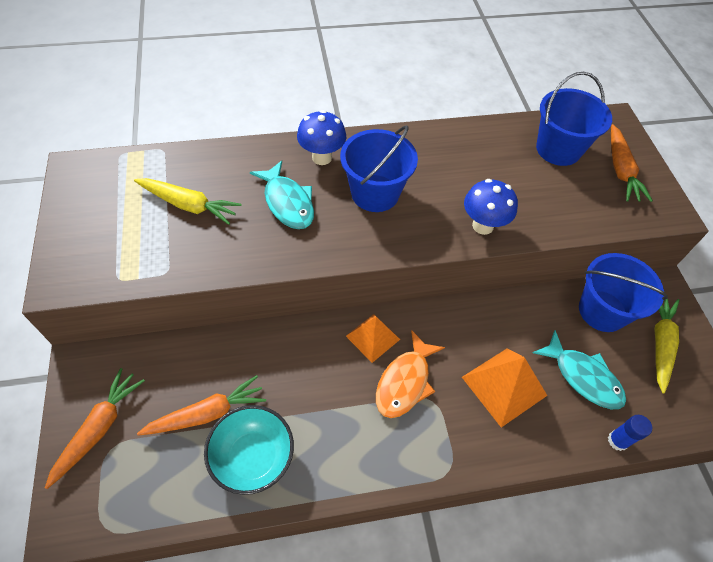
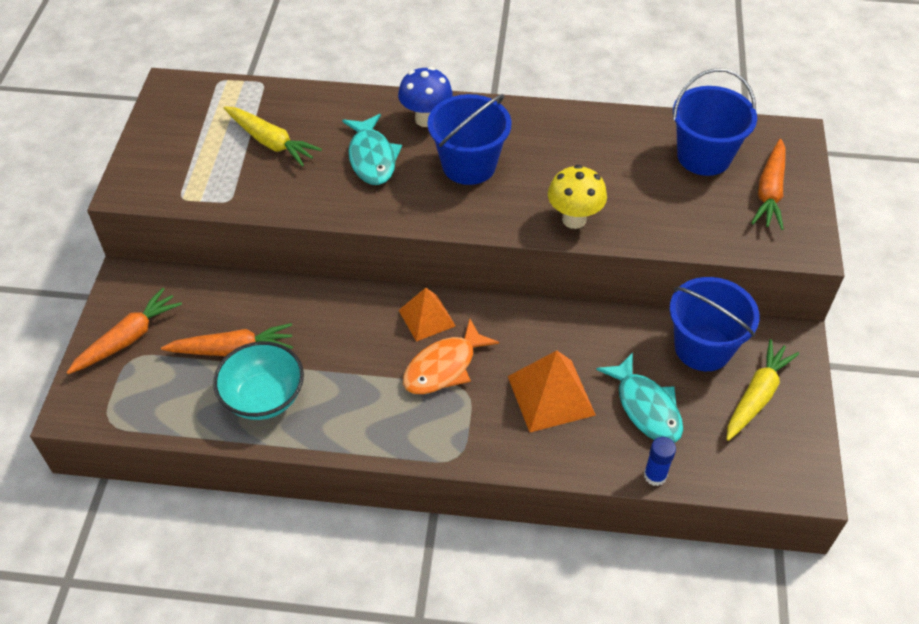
camera: 20 degrees right, 5 degrees down
(482, 226) = (574, 219): blue mushroom -> yellow mushroom

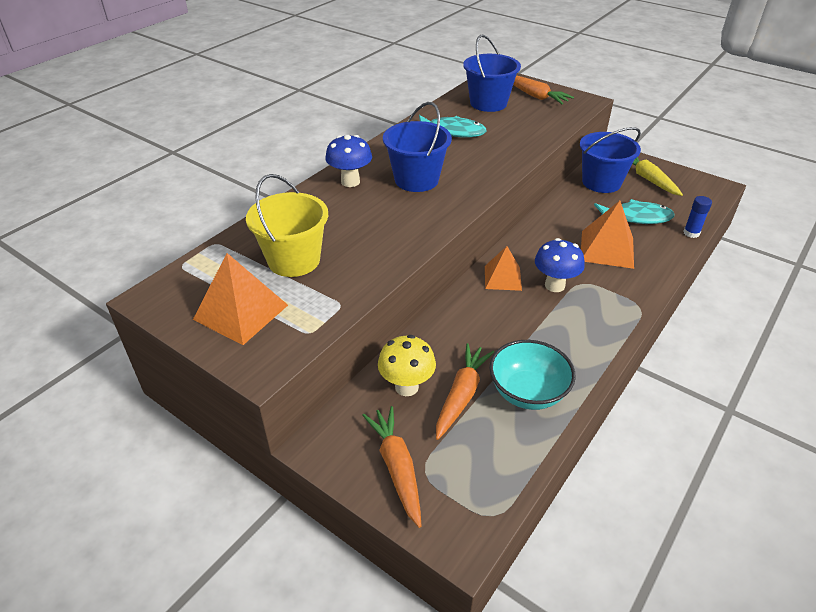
camera: 60 degrees left, 10 degrees down
(183, 145) = (241, 312): none -> orange pyramid
(271, 142) = (294, 260): yellow carrot -> yellow bucket
(372, 158) = (366, 217): turquoise fish -> turquoise fish (452, 131)
(444, 367) = (554, 285): orange fish -> blue mushroom
(574, 219) = (504, 159): yellow mushroom -> yellow mushroom (406, 387)

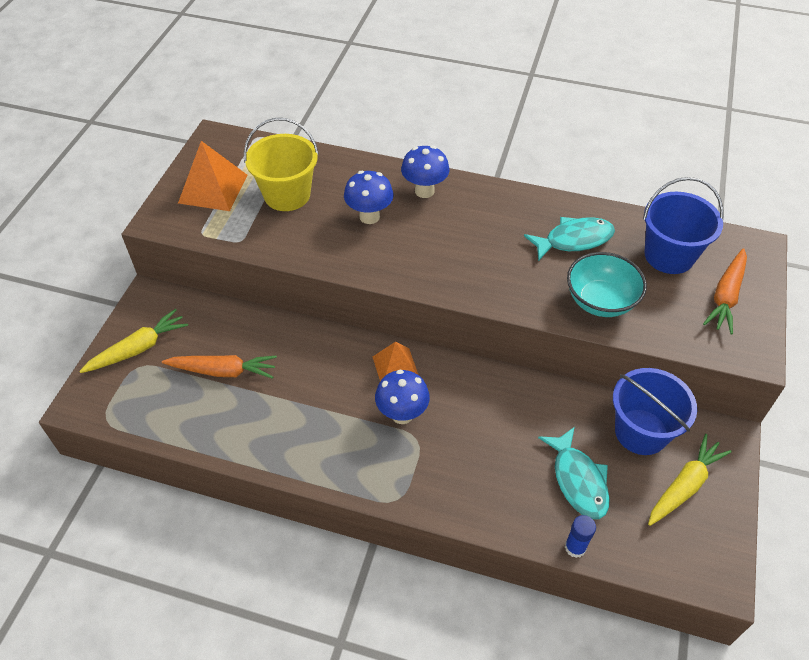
camera: 70 degrees right, 10 degrees up
(362, 217) = (369, 216): none -> blue mushroom
(397, 467) = (138, 348): orange carrot -> yellow carrot
(406, 387) = (222, 331): yellow mushroom -> none
(416, 180) = (454, 236): blue bucket -> none
(452, 131) = (574, 240): turquoise fish -> turquoise fish turned 105 degrees counterclockwise
(527, 392) = (240, 418): turquoise bowl -> turquoise bowl (600, 301)
(607, 249) = (493, 455): orange pyramid -> none

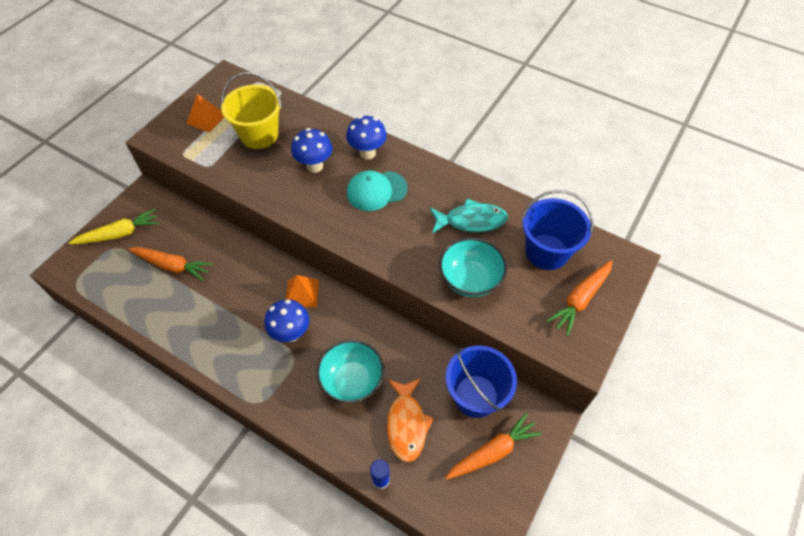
camera: 15 degrees right, 5 degrees up
(213, 188) = (206, 119): orange pyramid -> orange pyramid, size x0.66
(453, 229) = (376, 191): none -> turquoise cap
(496, 449) = (352, 380): none -> turquoise bowl
(578, 480) = (407, 424): turquoise fish -> orange fish
(684, 485) = (493, 452): yellow carrot -> orange carrot

